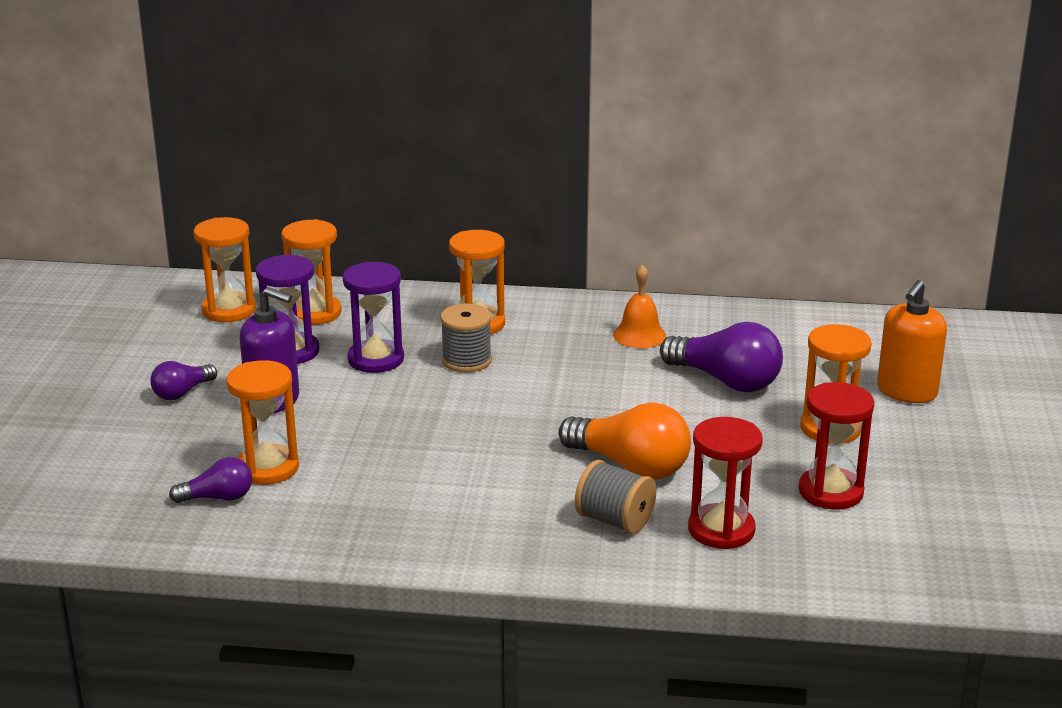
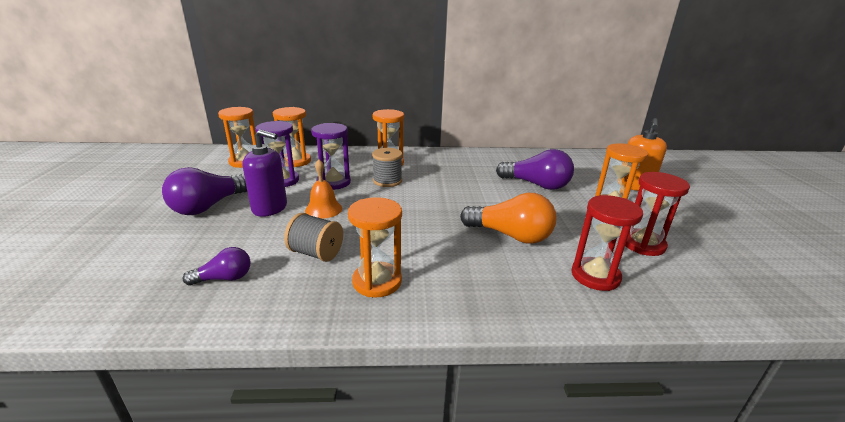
camera: 10 degrees left, 0 degrees up
(182, 392) = (209, 206): purple light bulb -> purple light bulb, size x1.80
(267, 468) = (264, 253): orange hourglass -> orange hourglass (377, 281)
(615, 520) = (520, 274): grey spool -> grey spool (316, 253)
(639, 335) = (477, 165): orange bell -> orange bell (323, 209)

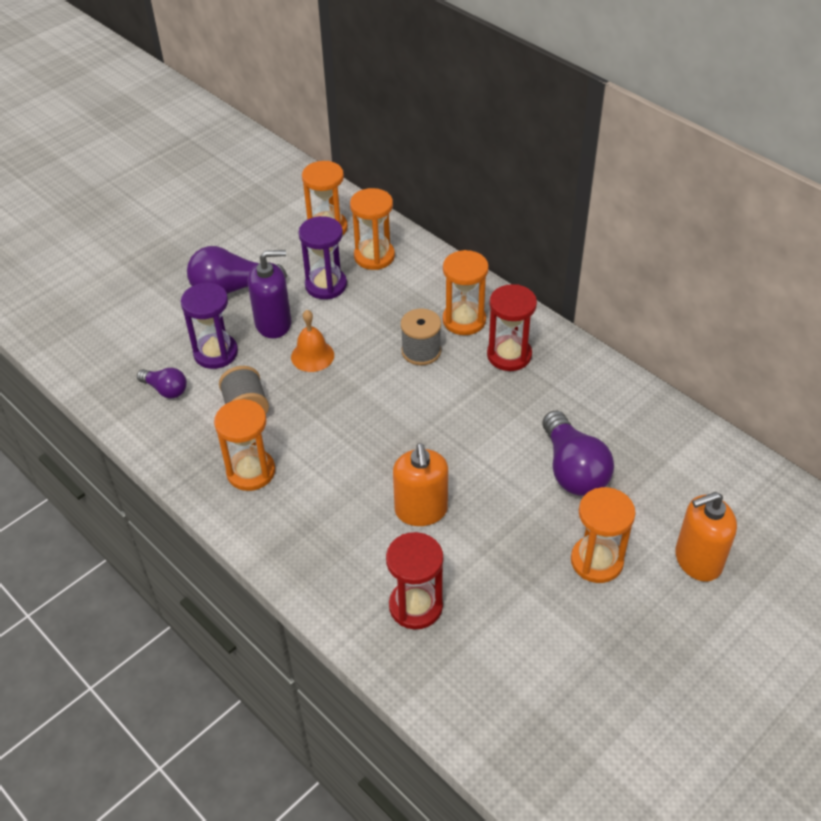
camera: 50 degrees right, 20 degrees up
(270, 208) = (273, 323): purple soap dispenser -> purple soap dispenser turned 75 degrees counterclockwise
(333, 182) = (367, 319): purple hourglass -> purple hourglass (215, 353)
(510, 235) = (421, 510): orange light bulb -> orange soap dispenser
(642, 244) = (527, 621): red hourglass -> red hourglass (509, 355)

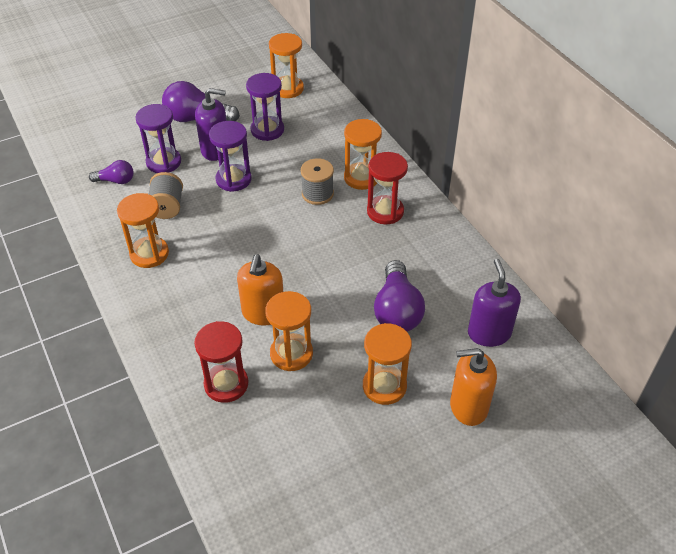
camera: 15 degrees right, 0 degrees up
(166, 389) = (116, 181): purple light bulb -> purple light bulb turned 45 degrees counterclockwise
(312, 356) = (233, 179): orange bell -> purple hourglass
(374, 256) = (313, 116): orange hourglass -> orange hourglass (291, 354)
(685, 470) = (489, 333): none -> purple soap dispenser

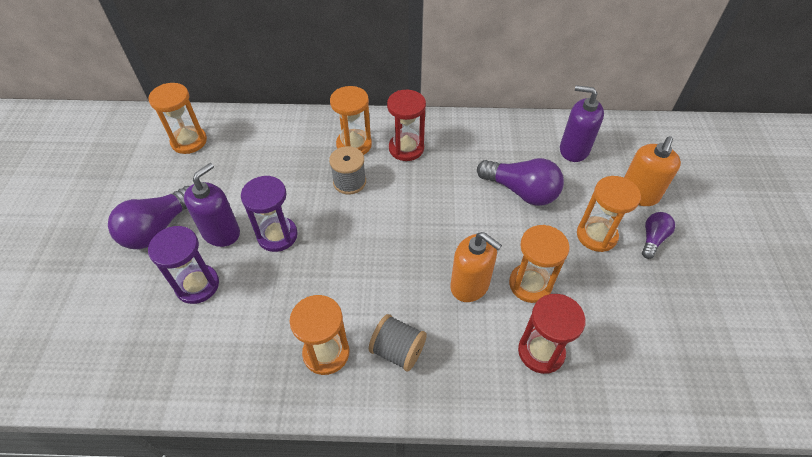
camera: 60 degrees left, 5 degrees up
(116, 181) = (185, 343): purple light bulb -> purple light bulb (652, 239)
(167, 207) = (269, 309): grey spool -> grey spool (398, 350)
(267, 130) = (232, 180): purple hourglass -> none

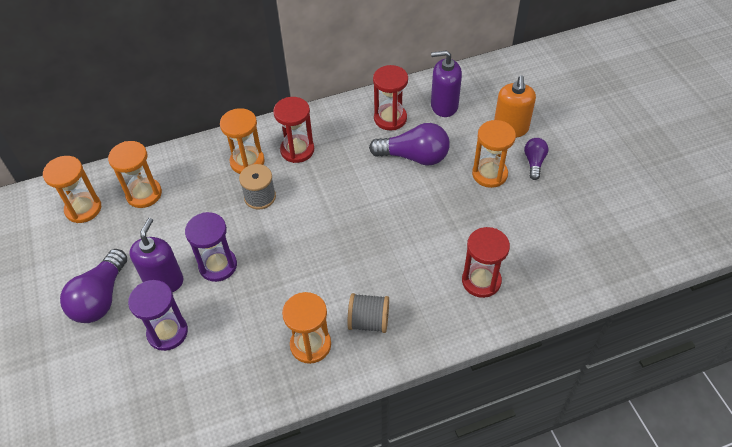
camera: 20 degrees left, 0 degrees up
(470, 285) = (404, 249): orange soap dispenser -> none
(512, 146) = (390, 118): none -> red hourglass
(530, 284) = (452, 232): orange hourglass -> orange hourglass (144, 194)

